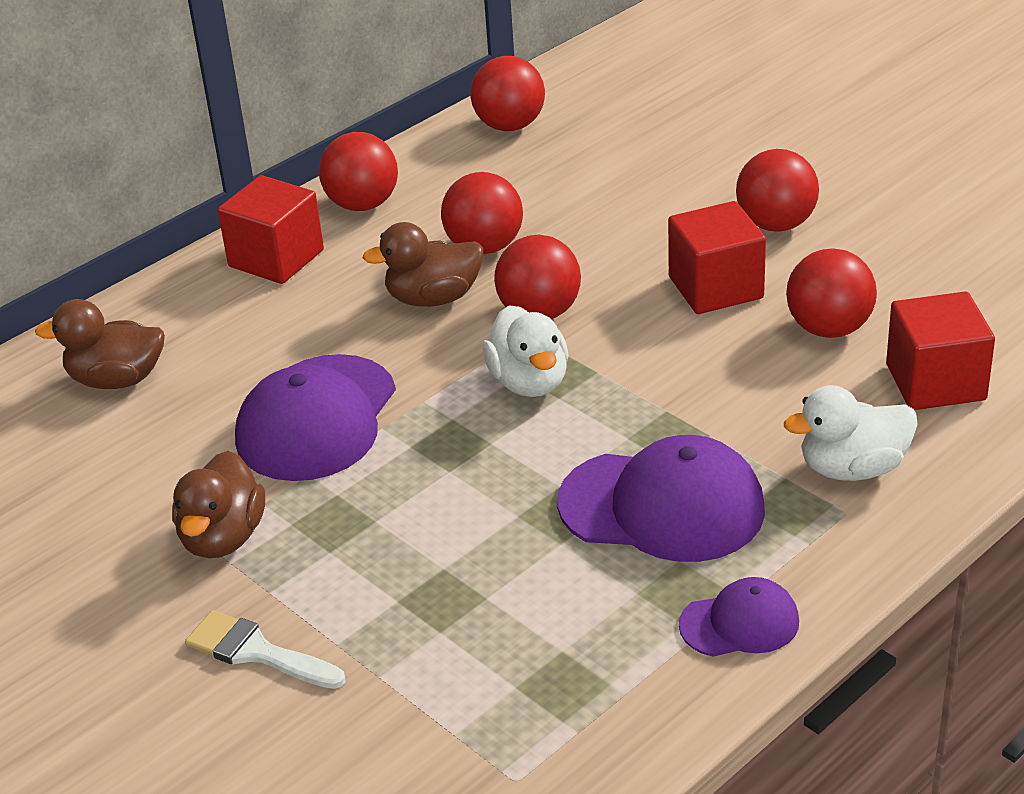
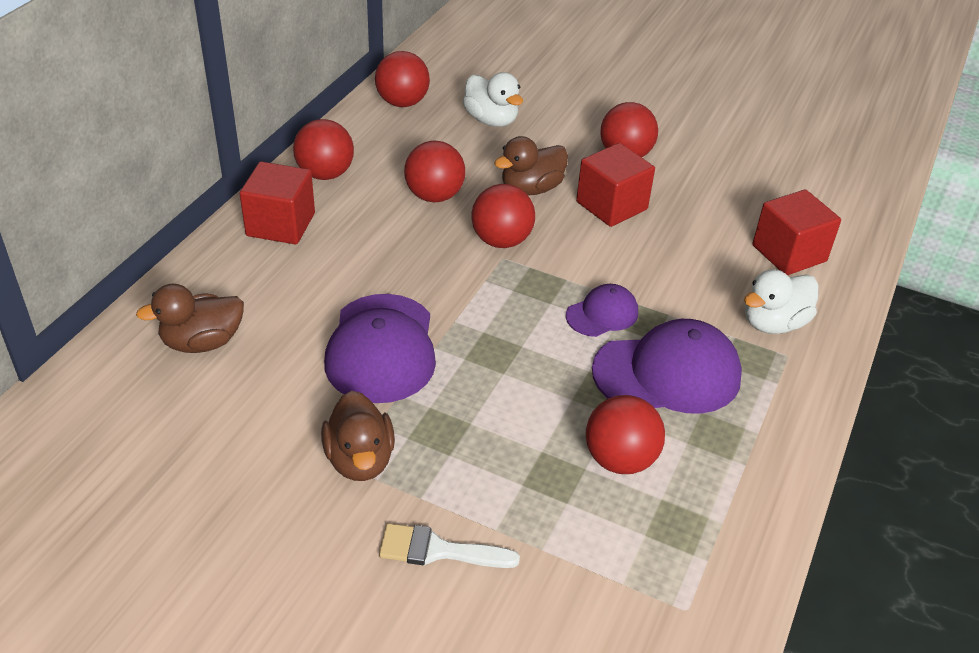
camera: 25 degrees left, 5 degrees up
(433, 298) = (418, 240): brown duck -> brown duck (531, 189)
(529, 382) = (523, 294): white duck -> white duck (491, 120)
(740, 623) = (768, 451): purple cap -> purple cap (602, 314)
(829, 328) = (701, 225): red ball -> red ball (620, 459)

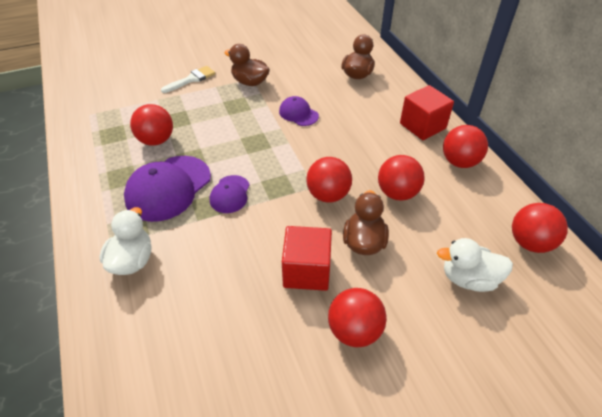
camera: 135 degrees right, 5 degrees up
(381, 348) = (298, 113): purple cap -> purple cap, size x0.54
(789, 253) = (158, 331): red cube -> none

